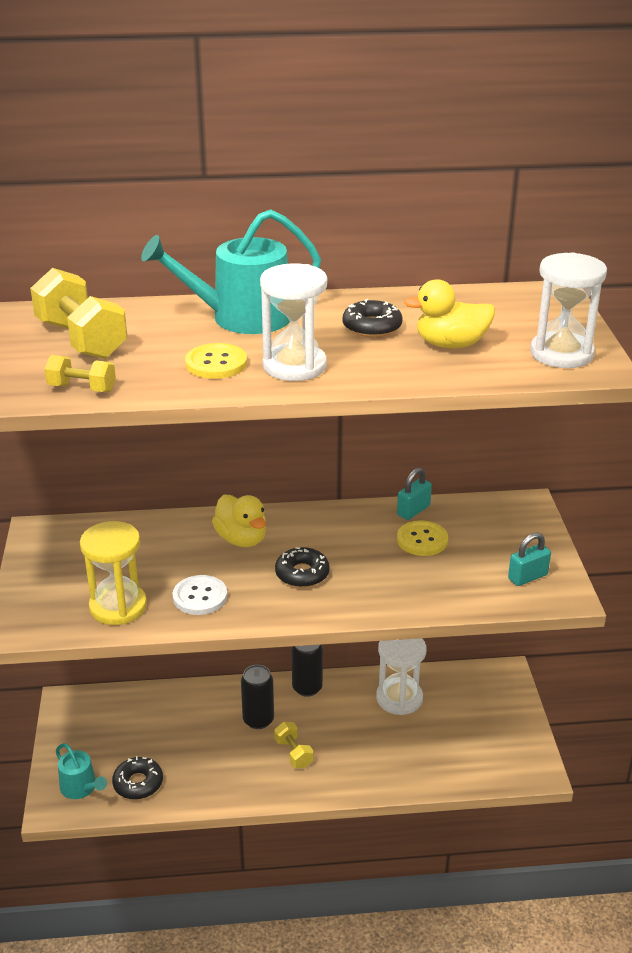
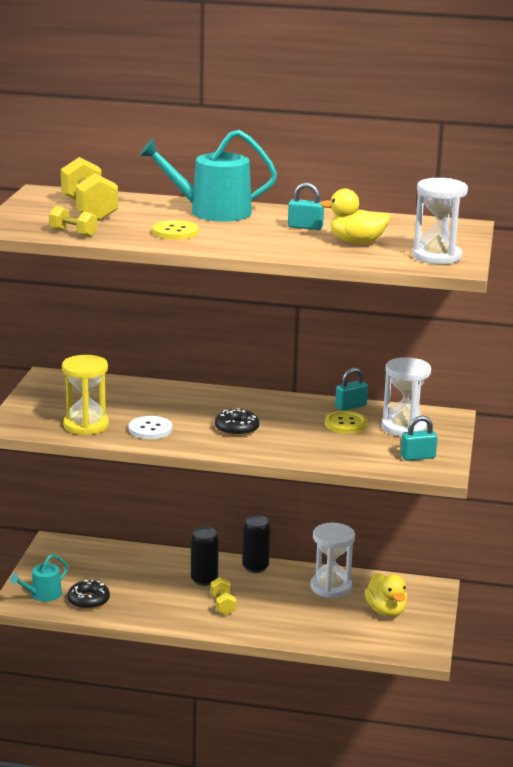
camera: 15 degrees right, 10 degrees down
(81, 788) = (43, 595): turquoise watering can -> turquoise watering can turned 75 degrees clockwise
(241, 539) = (201, 403): yellow duck -> yellow duck (386, 611)
(294, 366) = (230, 239): white hourglass -> white hourglass (403, 427)
(372, 327) = (305, 227): black donut -> turquoise padlock

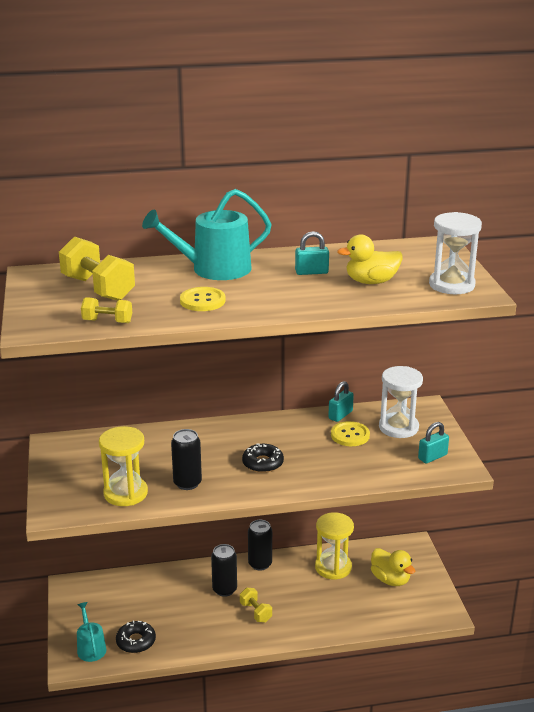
camera: 20 degrees left, 5 degrees up
(43, 595) = (91, 647): turquoise watering can -> turquoise watering can turned 135 degrees clockwise
(150, 429) = (187, 483): white button -> black can
(331, 587) = (333, 567): white hourglass -> yellow hourglass

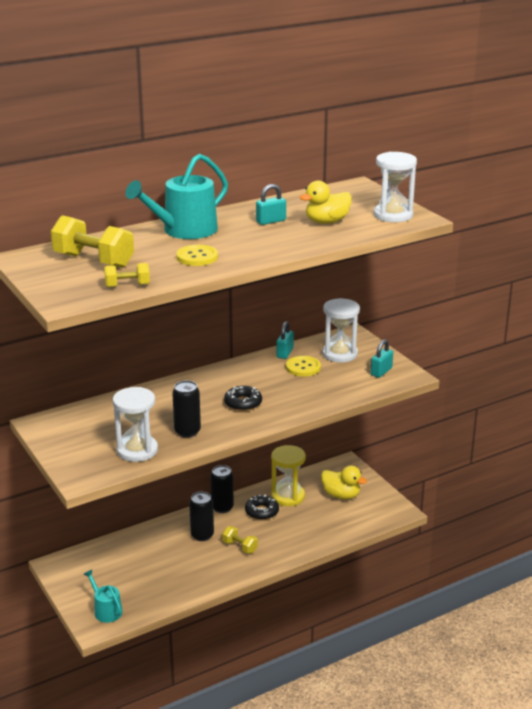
camera: 20 degrees left, 0 degrees up
(125, 493) = (137, 450): yellow hourglass -> white hourglass
(136, 641) = (145, 595): black donut -> black donut (262, 511)

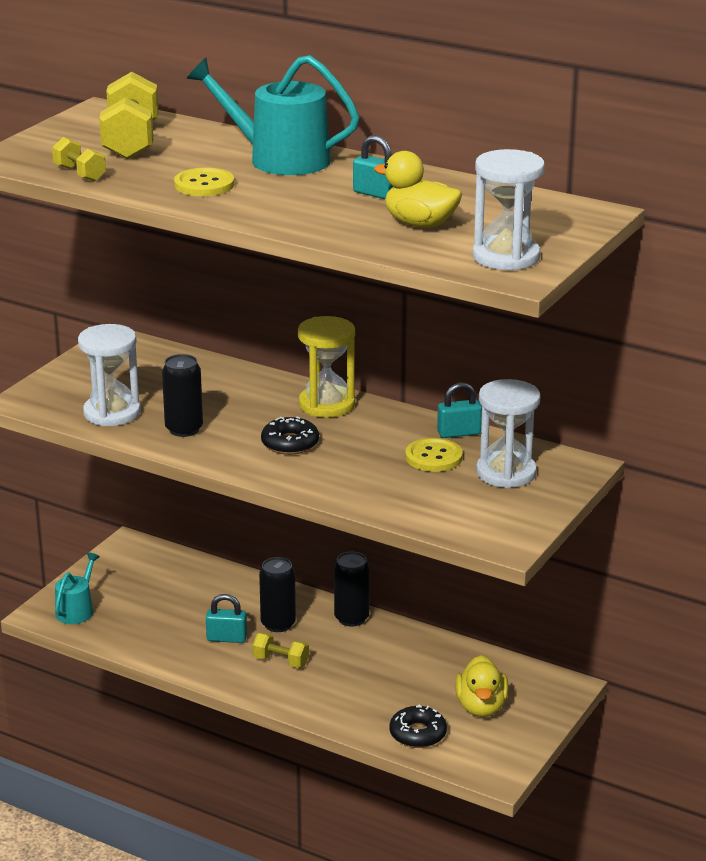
camera: 60 degrees right, 0 degrees up
(240, 547) = (281, 661): yellow dumbbell -> yellow dumbbell turned 75 degrees counterclockwise
(262, 511) = (374, 652): black donut -> black donut (417, 734)
(288, 496) = (430, 662): yellow hourglass -> yellow hourglass (327, 404)
(381, 371) = (492, 518): turquoise padlock -> turquoise padlock (226, 638)

